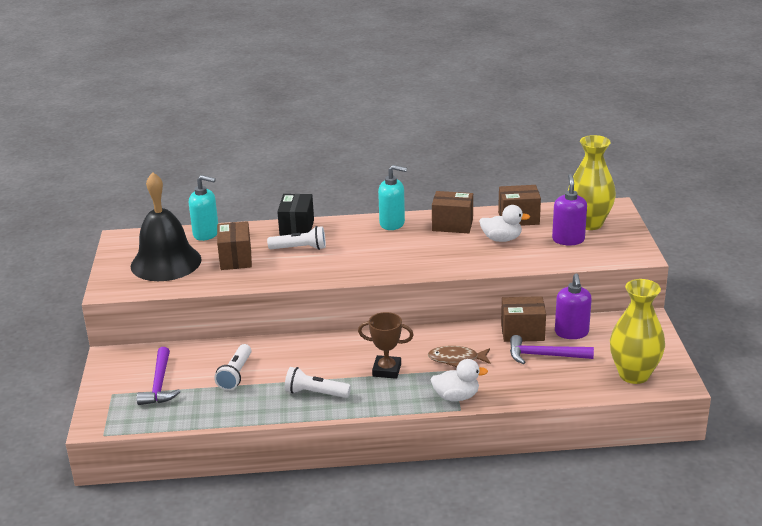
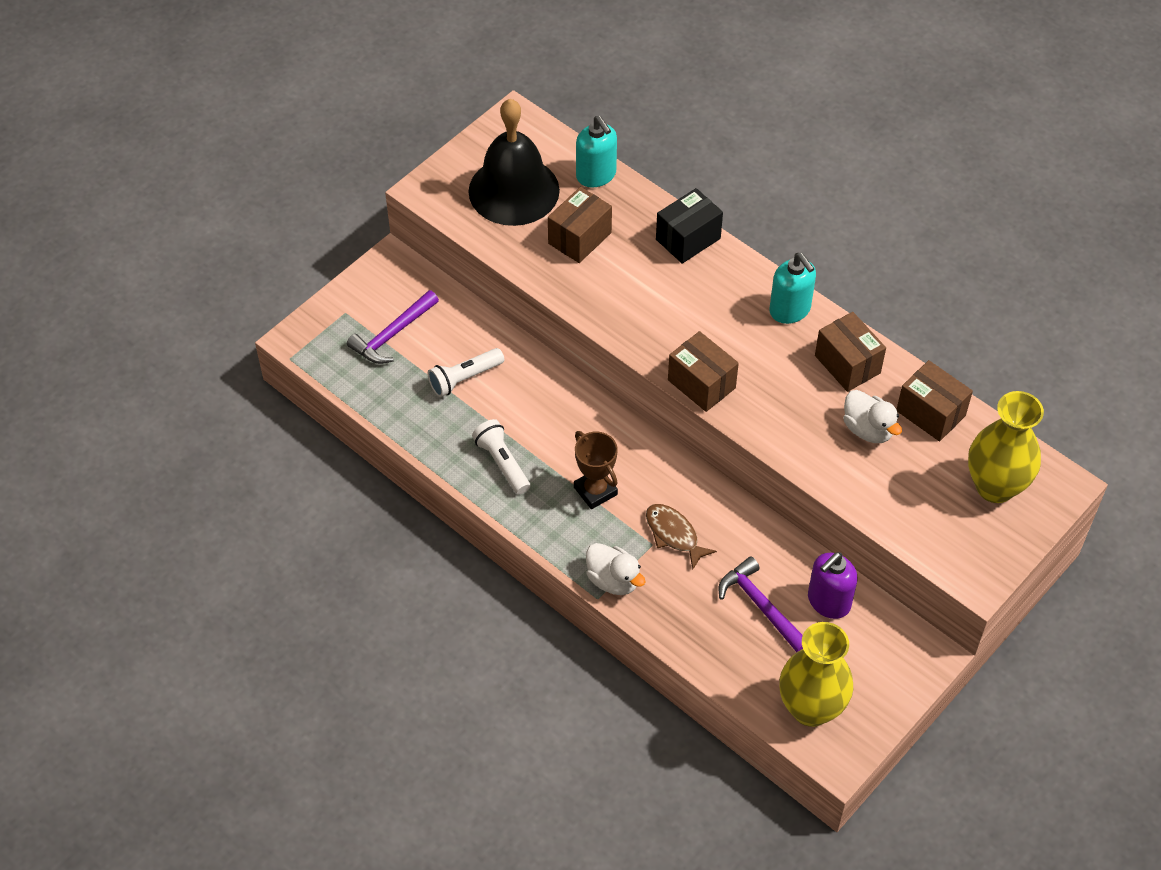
camera: 45 degrees right, 25 degrees up
(300, 248) = (655, 272): white flashlight -> none
(522, 332) = (782, 557): brown box -> brown box (701, 384)
(568, 239) = (936, 491): purple soap dispenser -> none

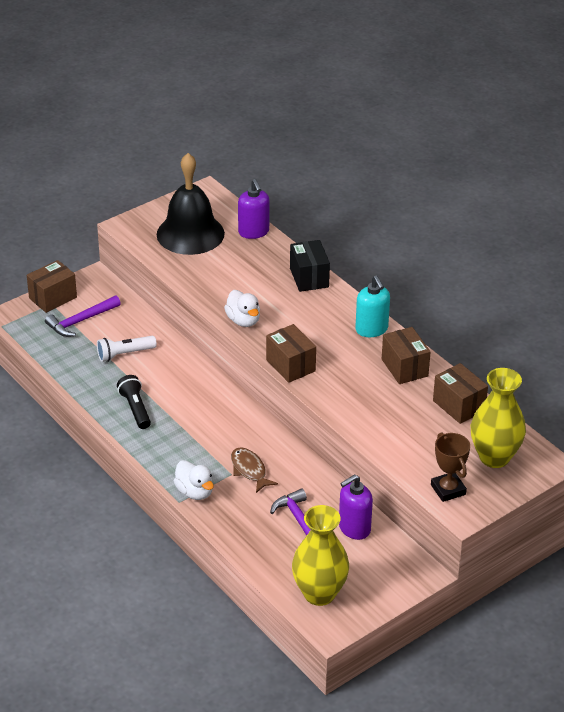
camera: 10 degrees right, 15 degrees down
(502, 463) = (135, 409): white flashlight -> black flashlight
(579, 238) = (229, 267): brown box -> brown box (53, 298)
(595, 491) = (199, 435): brown trophy -> brown trophy (448, 490)
(596, 175) = (253, 232): turquoise soap dispenser -> purple soap dispenser
(688, 239) = (309, 278): black box -> black box turned 75 degrees counterclockwise
(868, 429) = (407, 409): white duck -> white duck (243, 320)

